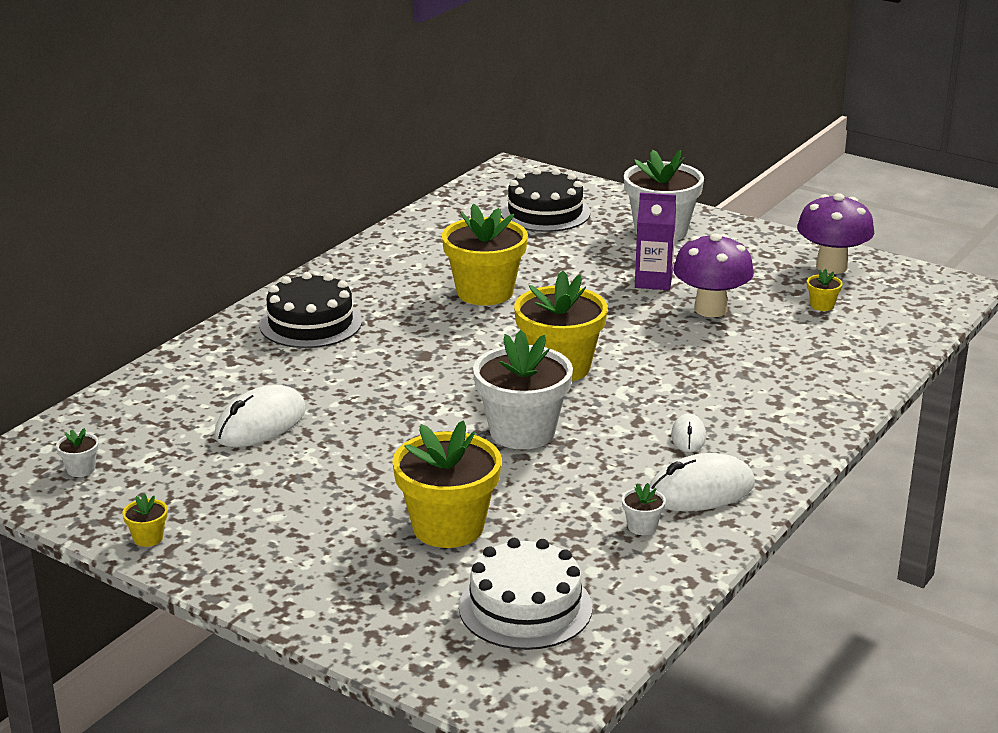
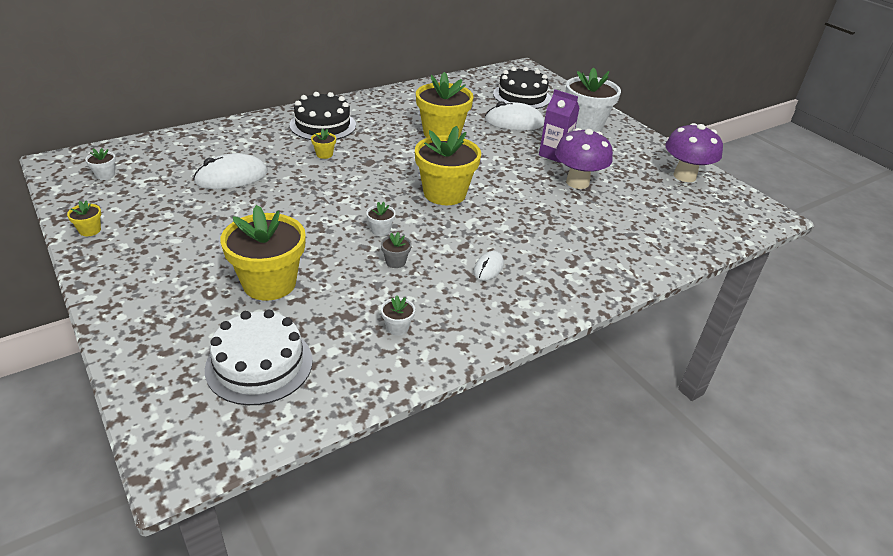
camera: 20 degrees right, 10 degrees up
(522, 432) = (380, 230): white flower pot -> white flower pot, size x0.41
(574, 461) = (395, 262): none -> grey flower pot
(700, 491) = (462, 313): white mouse -> white mouse (514, 122)
(822, 305) = (658, 201): yellow flower pot -> yellow flower pot (324, 154)

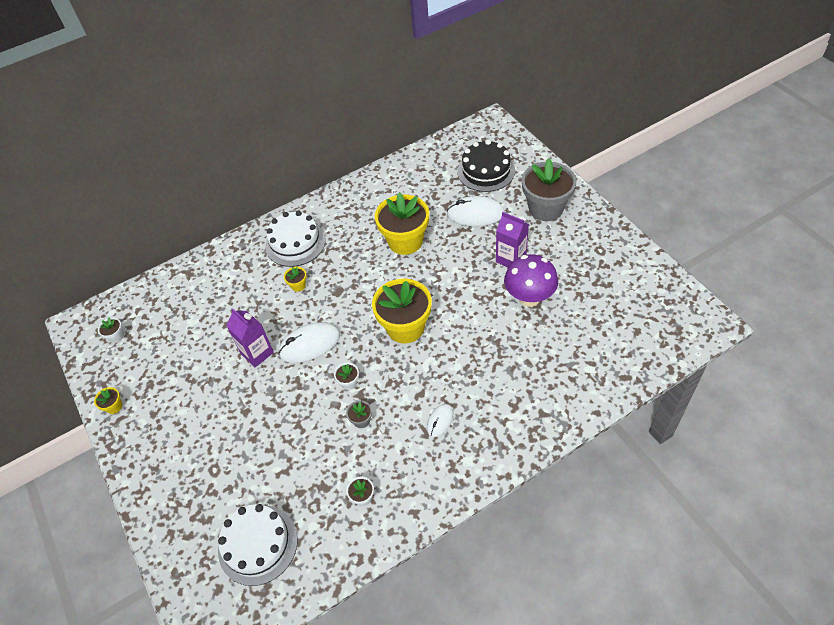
camera: 10 degrees right, 15 degrees up
(231, 177) = (220, 327): white mouse -> white mouse (310, 344)
(269, 283) = (260, 455): yellow flower pot -> none
(273, 200) = (257, 353): none -> purple carton
(323, 125) = (295, 243): black cake -> white cake
(585, 124) = (546, 208): white flower pot -> grey flower pot
(684, 176) = (635, 276): purple mushroom -> none

